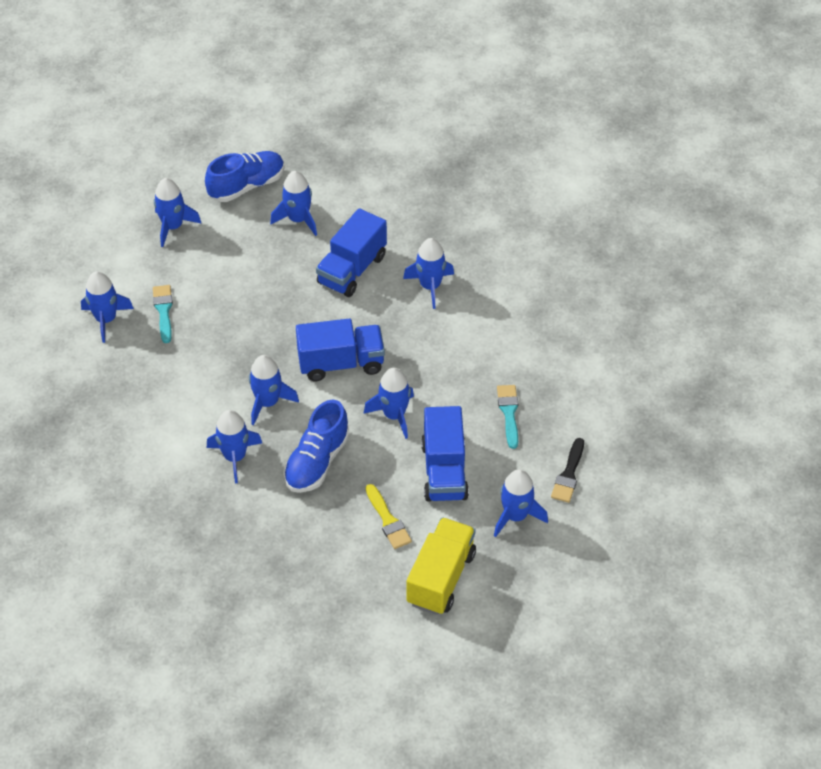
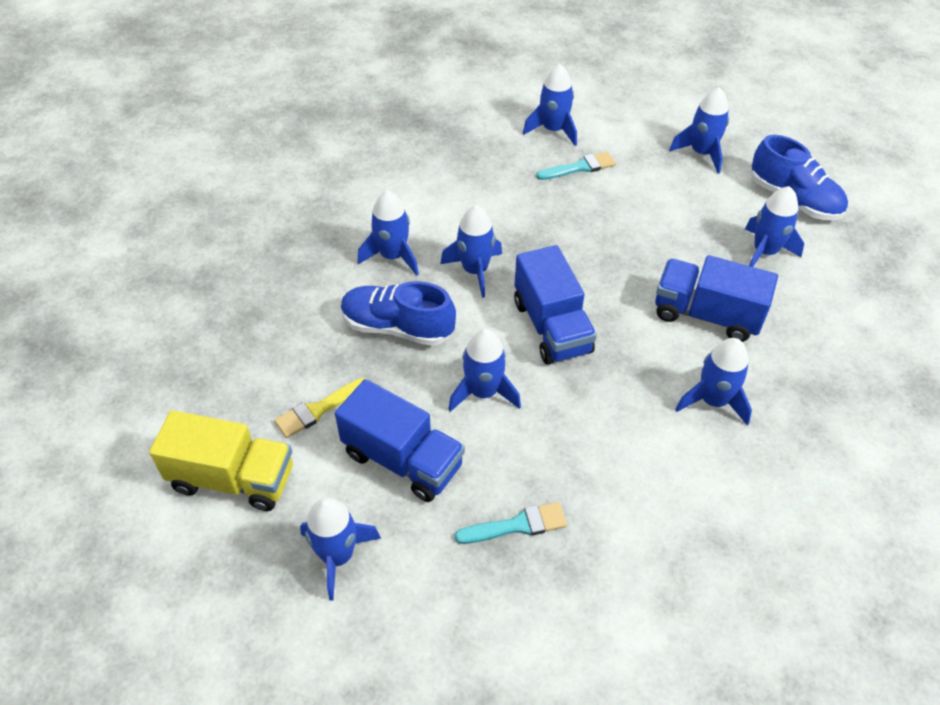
camera: 80 degrees right, 0 degrees up
(444, 471) = (403, 459): blue truck -> blue truck turned 135 degrees counterclockwise
(568, 474) = (420, 620): black brush -> none

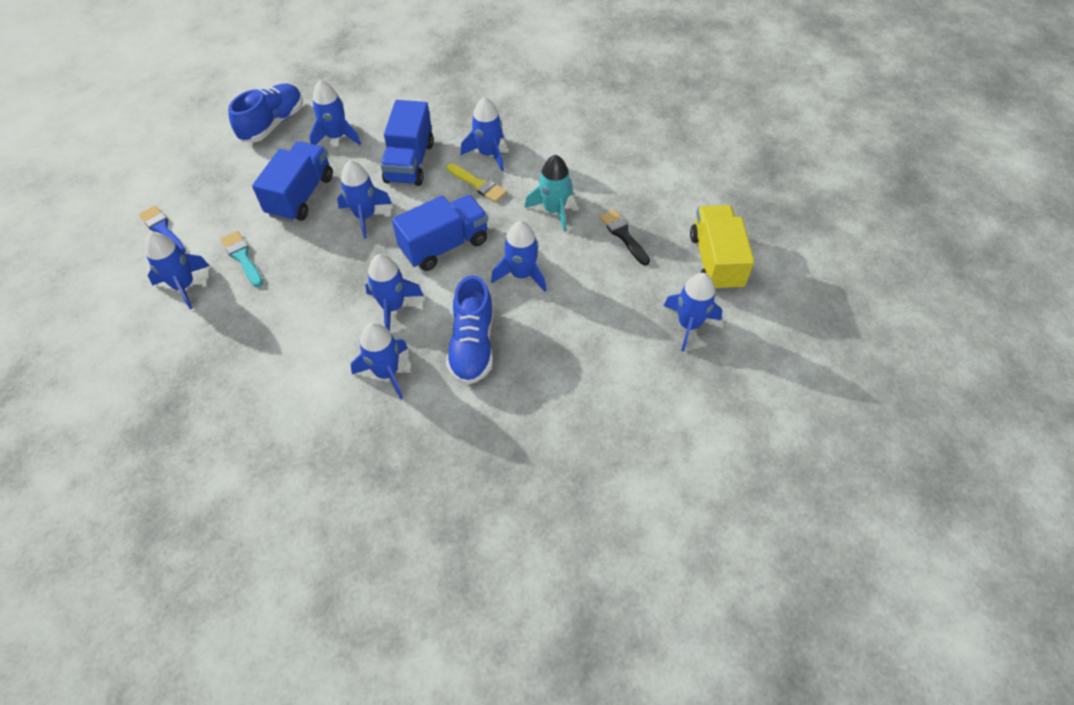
camera: 105 degrees left, 5 degrees up
(233, 478) = (659, 412): yellow truck -> yellow truck (715, 261)
(319, 409) = (574, 375): yellow brush -> yellow brush (478, 184)
(403, 459) = (598, 308): blue truck -> blue truck (301, 196)
(517, 525) = (623, 235): turquoise brush -> black brush
(586, 453) = (554, 210): none -> turquoise rocket
(633, 117) = (162, 229): none -> blue brush
(701, 153) = (216, 179): blue rocket -> blue rocket (365, 216)

